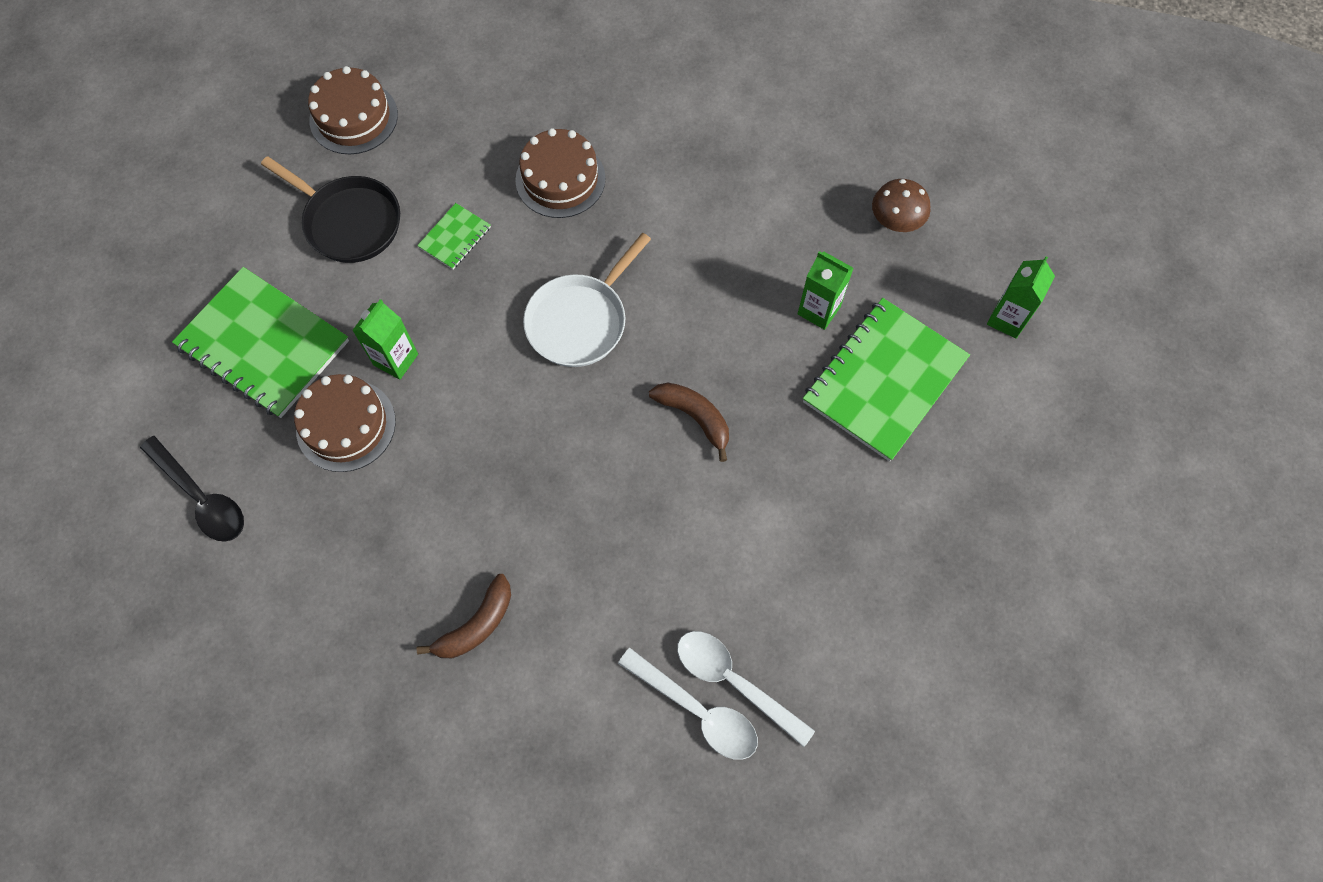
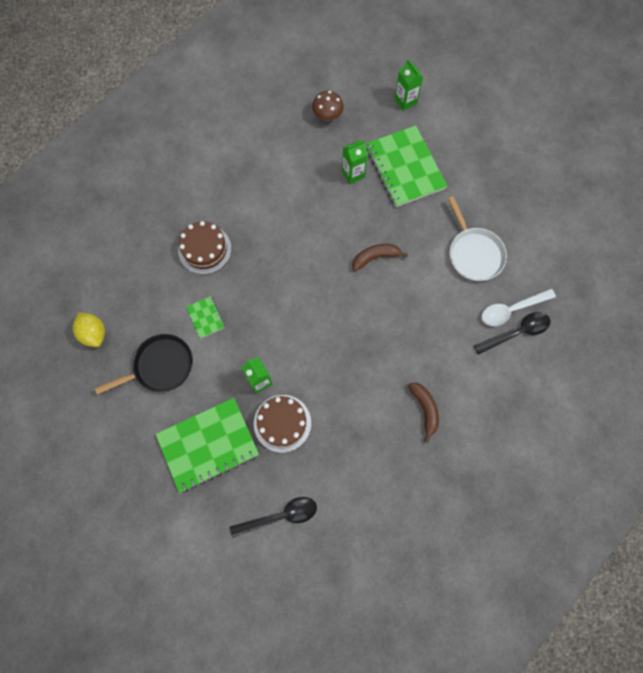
camera: 60 degrees left, 5 degrees up
(353, 117) = (94, 333): brown cake -> yellow lemon
(580, 321) = (292, 281): white pan -> white pan (474, 253)
(697, 711) = (516, 332): white spoon -> black spoon

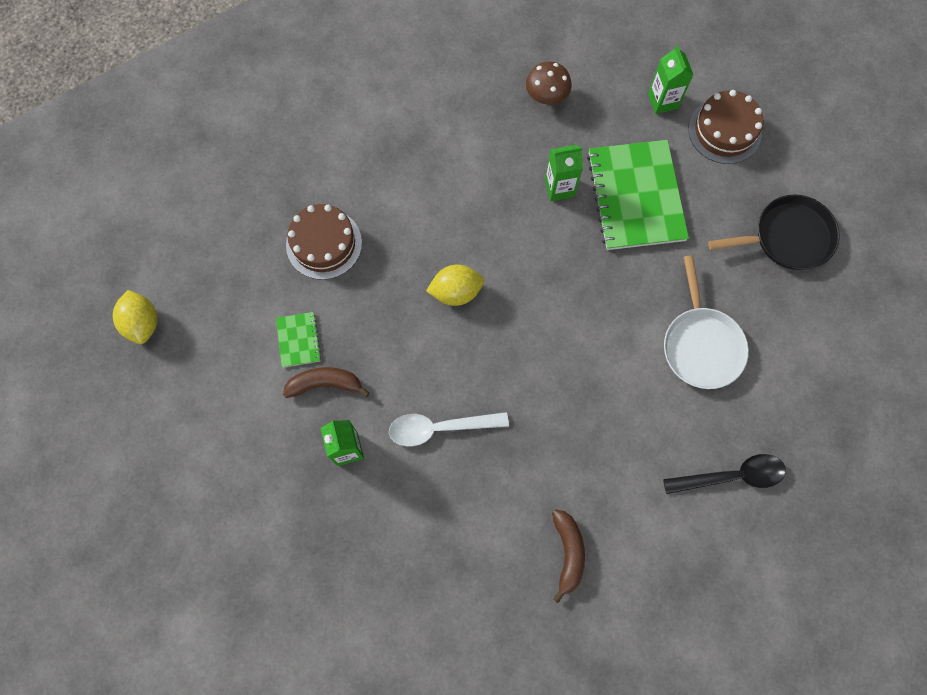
camera: 15 degrees right, 0 degrees up
(160, 366) = (218, 392): black pan -> black pan (787, 237)
(208, 445) = (252, 520): green notebook -> none
(280, 516) = (322, 649): black spoon -> none
(282, 423) = (362, 517): brown cake -> brown cake (724, 131)
(303, 259) = (456, 292): none -> yellow lemon
(375, 257) = (558, 315): brown banana -> brown banana (325, 384)
(511, 310) = (733, 441): white spoon -> white spoon (439, 428)

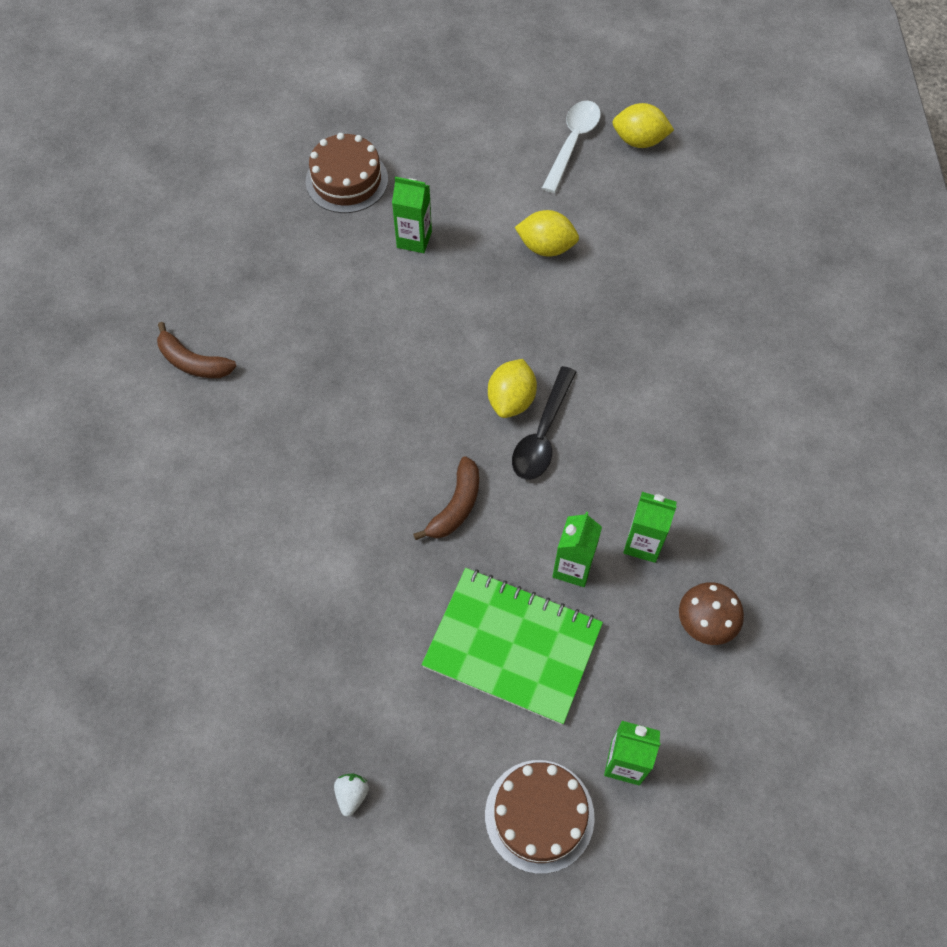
camera: 120 degrees right, 10 degrees down
(298, 340) = (546, 247): green notebook -> yellow lemon
(324, 244) = (637, 310): brown cake -> brown cake (347, 180)
(325, 384) = (488, 249): brown banana -> brown banana (456, 506)
(439, 428) = (381, 318): white spoon -> white spoon (572, 143)
(515, 154) = (643, 543): none -> green carton
(701, 345) = (295, 605): white pan -> none
(731, 476) = (146, 547): black spoon -> black spoon (542, 434)
(787, 237) = (352, 795): black pan -> white strawberry

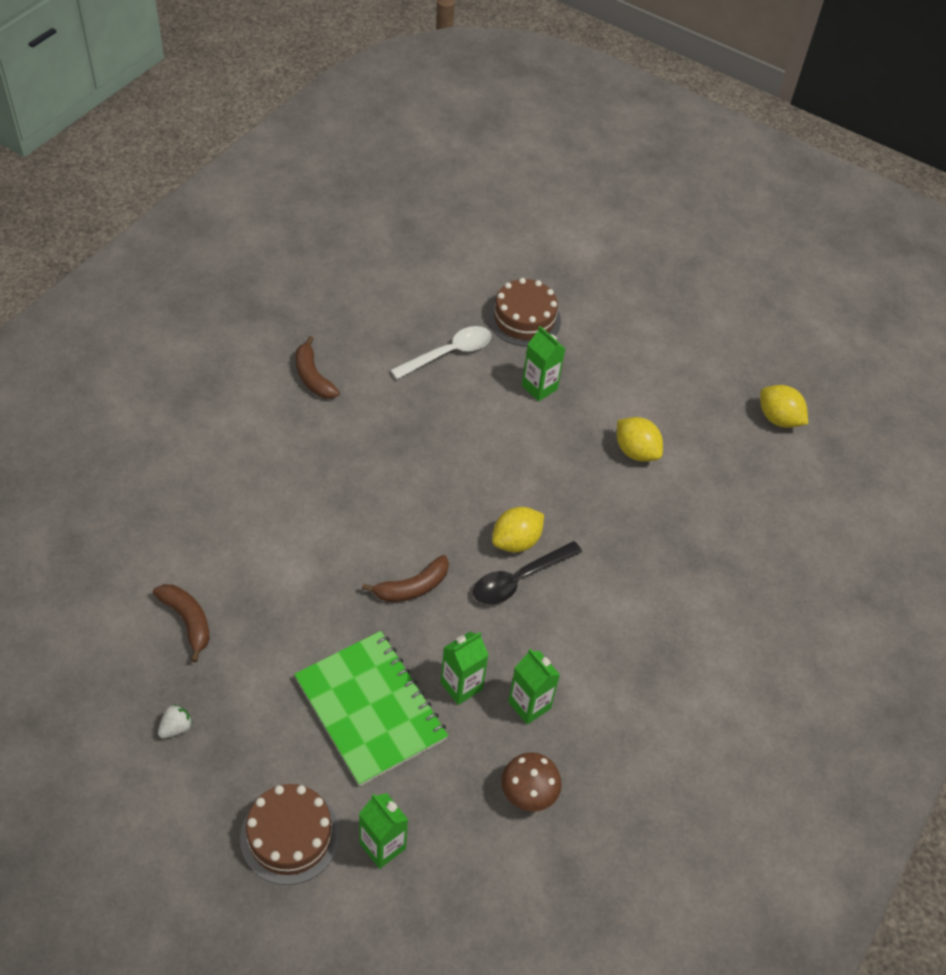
camera: 30 degrees right, 10 degrees down
(275, 685) = (187, 621): none -> brown banana
(572, 143) = (722, 390): white spoon -> white spoon (449, 353)

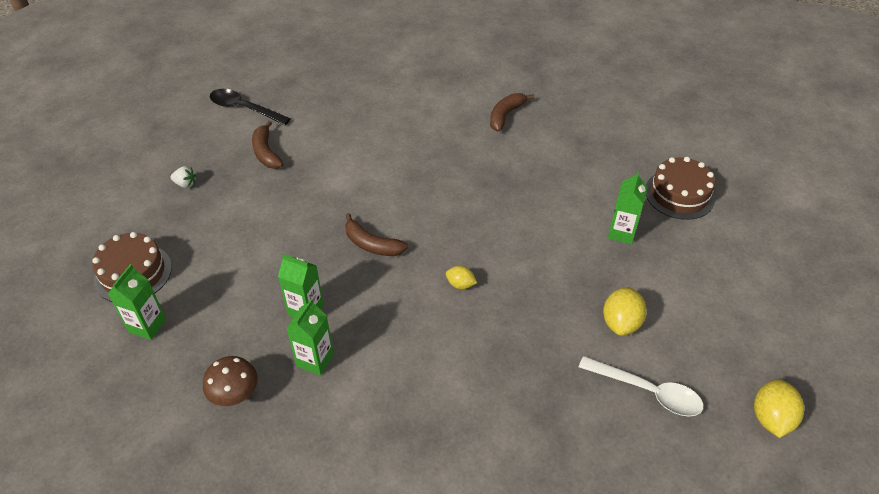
camera: 65 degrees right, 5 degrees down
(187, 621) = (266, 152): brown banana -> brown banana turned 135 degrees clockwise
(370, 709) = (254, 268): green notebook -> none
(449, 353) = (598, 169): white spoon -> white spoon (648, 392)
(516, 541) = (460, 284): yellow lemon -> yellow lemon, size x0.59
(519, 579) = (426, 302): black spoon -> black spoon (244, 108)

